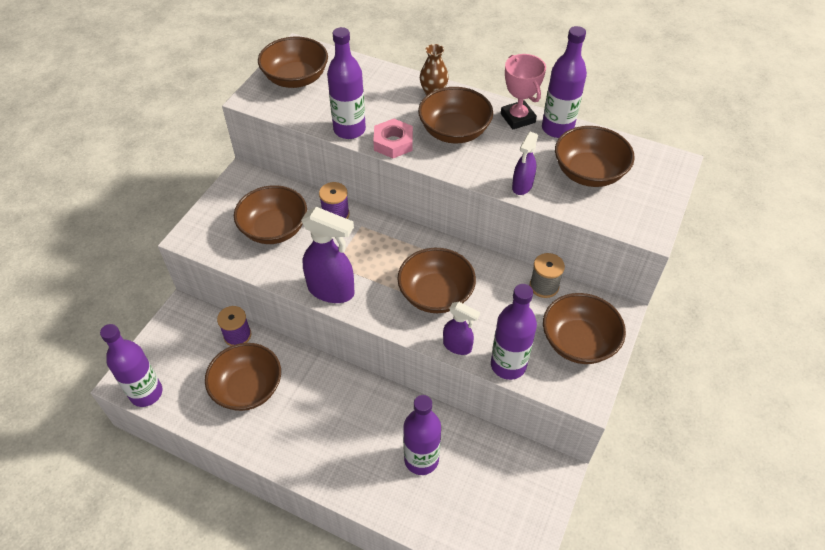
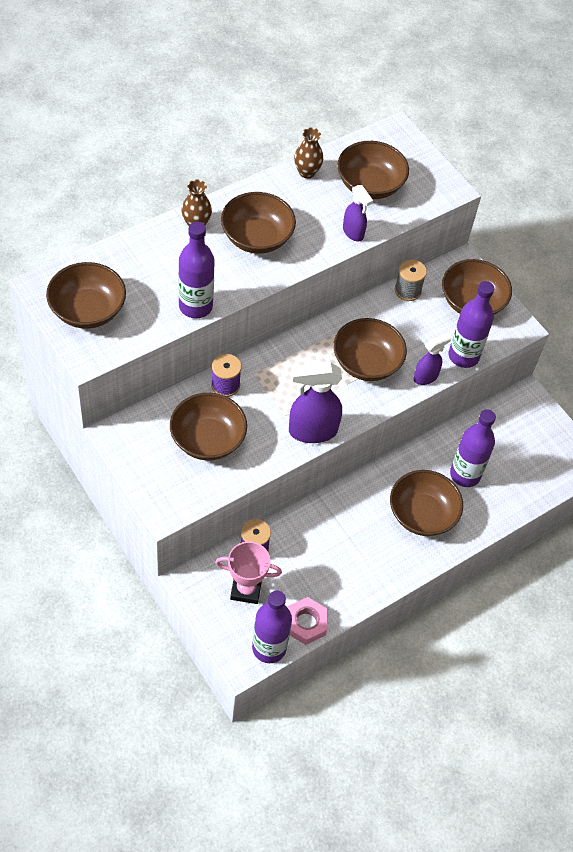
camera: 65 degrees left, 5 degrees up
(248, 388) = (318, 564): brown bowl -> brown bowl (422, 514)
(331, 290) = (312, 431): purple spray bottle -> purple spray bottle turned 150 degrees counterclockwise
(393, 143) = (237, 285): pink nut -> pink nut (306, 623)
(517, 118) = (274, 188): pink trophy -> pink trophy (246, 589)
(557, 128) = (307, 172): purple bottle -> brown vase

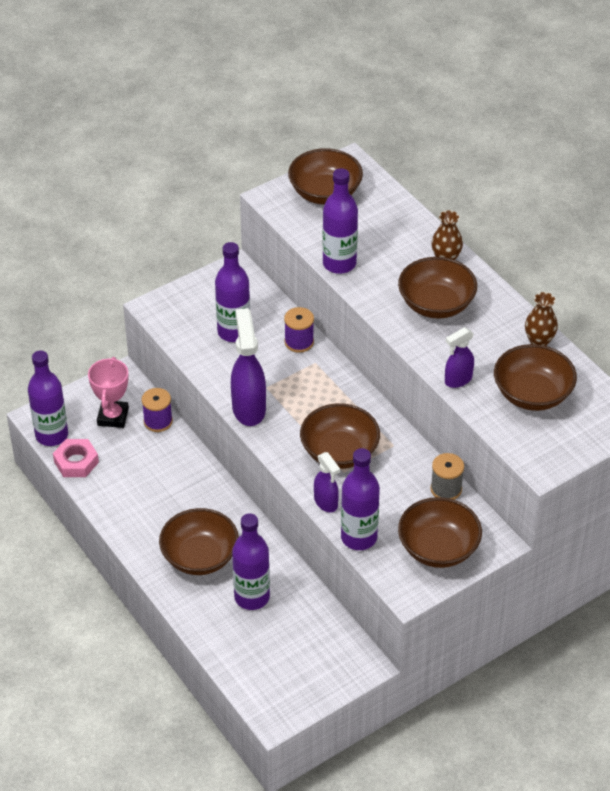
camera: 95 degrees right, 10 degrees down
(208, 439) = (234, 332): brown bowl -> purple bottle

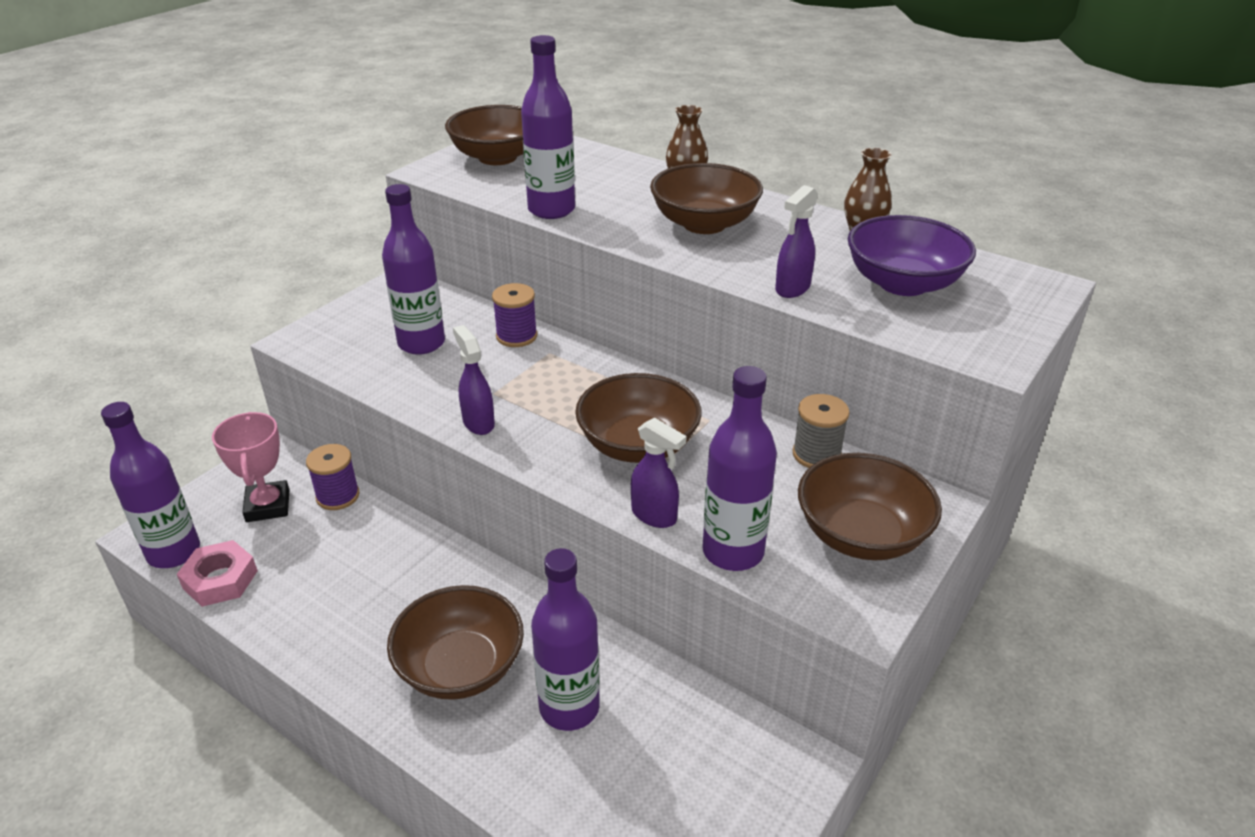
camera: 20 degrees left, 10 degrees down
(248, 408) = (478, 423): purple spray bottle -> purple spray bottle, size x0.58
(532, 394) = (903, 283): brown bowl -> purple bowl

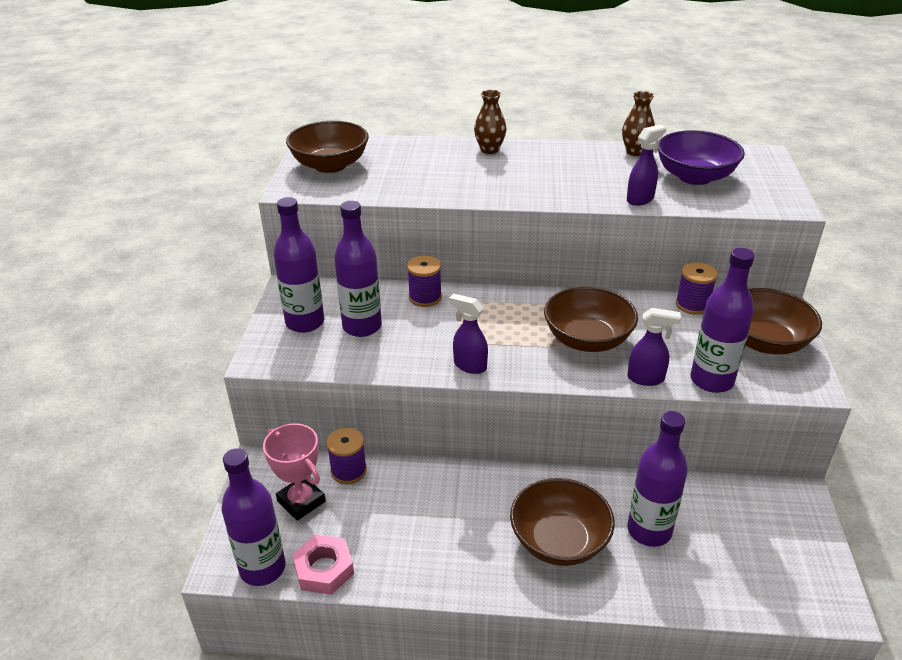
camera: 30 degrees left, 0 degrees up
(551, 210) = (423, 193): purple bottle -> purple bottle (305, 322)
(704, 224) = (536, 173): brown bowl -> none
(792, 289) = (640, 199): purple spray bottle -> purple spray bottle turned 135 degrees counterclockwise
(816, 454) = (692, 305): grey spool -> purple spool

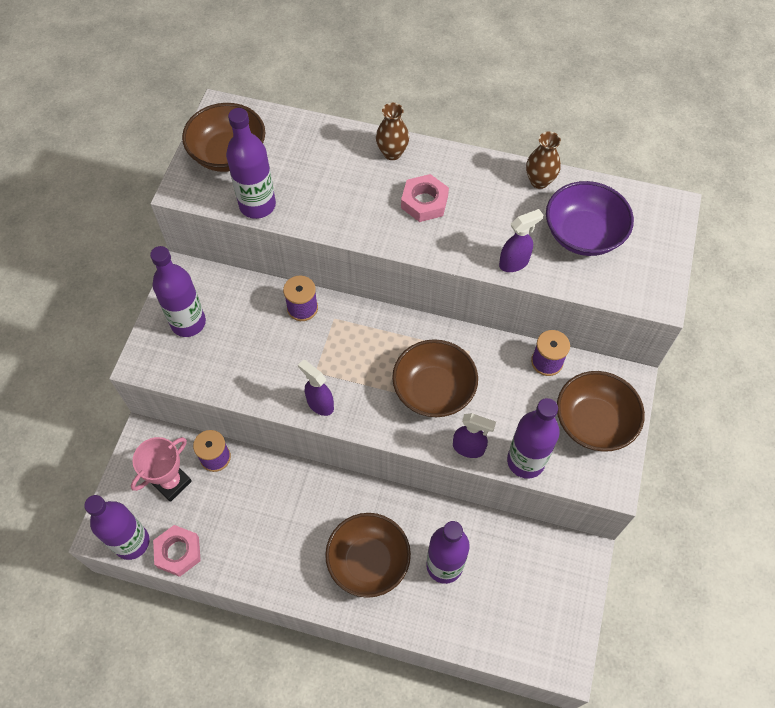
camera: 10 degrees right, 25 degrees up
(301, 501) = (171, 482): pink trophy -> pink trophy turned 75 degrees clockwise
(362, 326) = (237, 337): purple bottle -> purple bottle (257, 205)
(534, 174) = (424, 202): none -> pink nut

